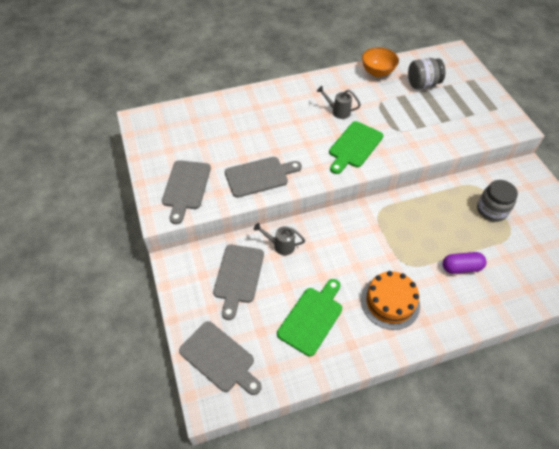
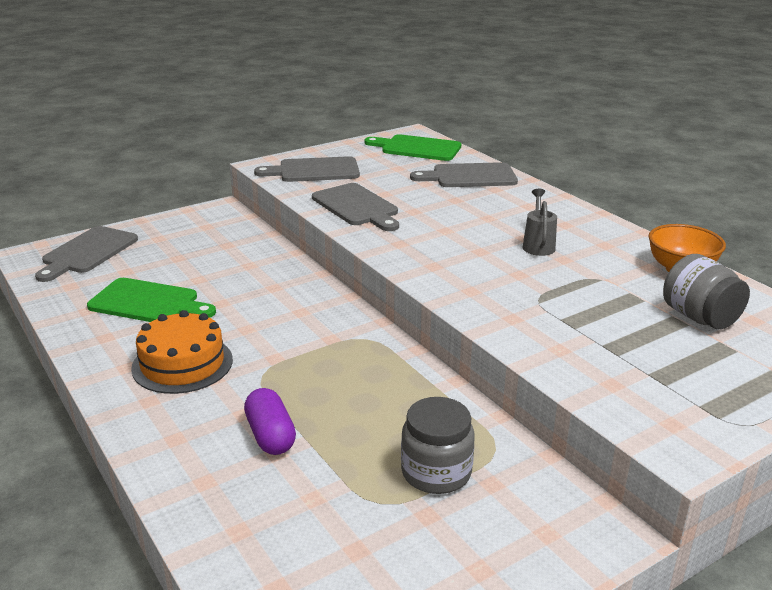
camera: 75 degrees right, 25 degrees down
(238, 276) = (208, 247): grey cutting board -> grey cutting board (470, 176)
(280, 245) = (267, 267): grey watering can -> none
(354, 146) = (465, 265): green cutting board -> green cutting board (417, 148)

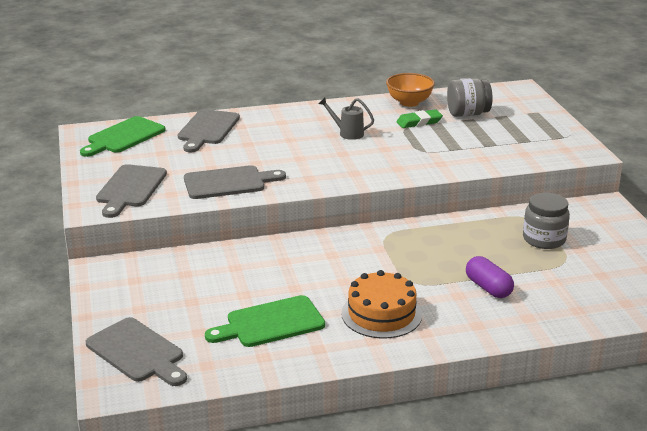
camera: 70 degrees left, 0 degrees up
(148, 303) = (271, 323): green cutting board -> green cutting board turned 150 degrees counterclockwise
(270, 435) = (488, 288): purple capsule -> purple capsule turned 60 degrees clockwise
(625, 285) = (419, 122): none -> green eraser

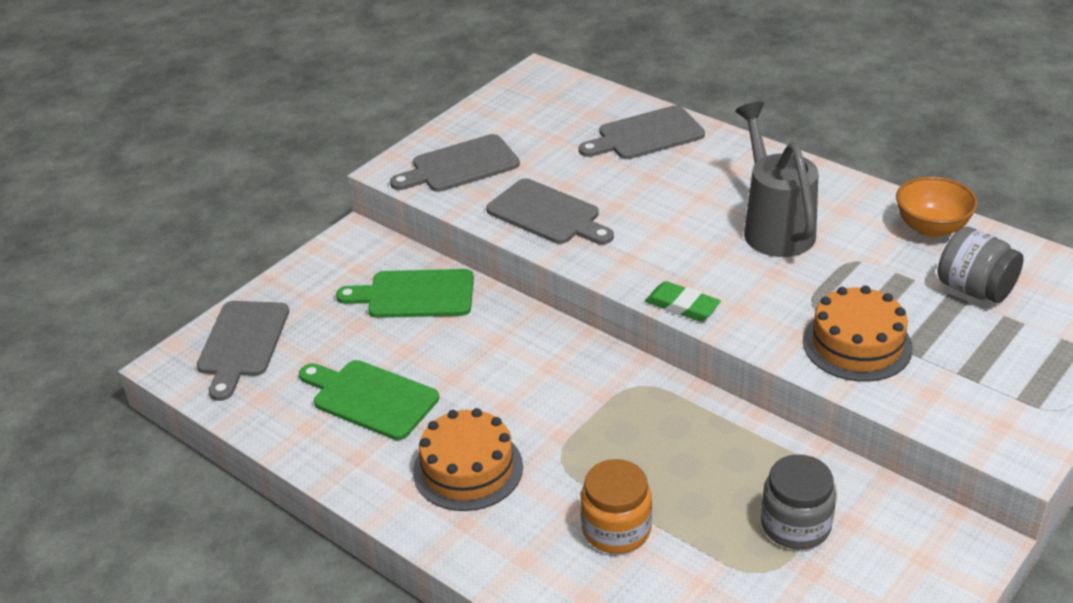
camera: 55 degrees right, 10 degrees up
(124, 137) = (559, 99): green cutting board -> green cutting board (415, 295)
(347, 133) = (774, 227): grey watering can -> grey watering can, size x1.94
(419, 122) = (887, 263): green eraser -> green eraser (682, 306)
(467, 154) = (857, 344): none -> orange cake
(488, 288) = (616, 529): purple capsule -> orange jar

